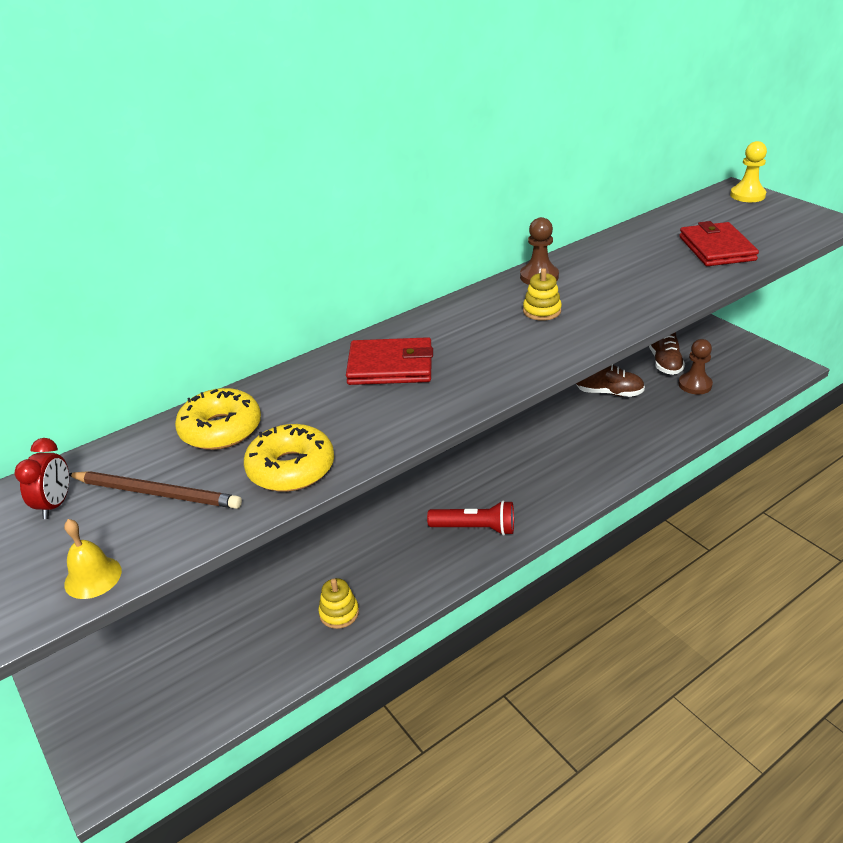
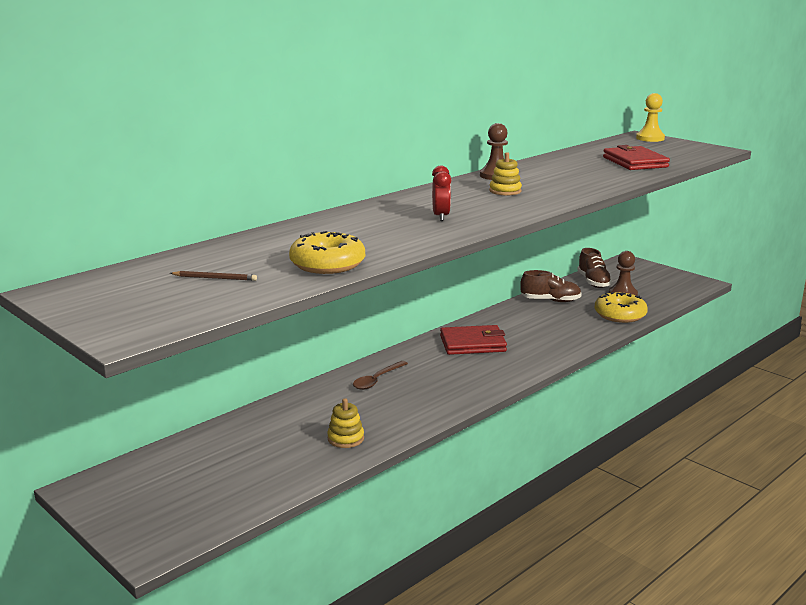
camera: 10 degrees left, 15 degrees down
(55, 504) = (126, 286): red clock -> red clock (441, 217)
(93, 577) = (180, 317): yellow bell -> none
(156, 493) = (215, 278): brown pencil -> brown pencil, size x0.53
(221, 429) = (256, 248): yellow donut -> yellow donut (620, 315)
(390, 366) = (389, 217): red wallet -> red wallet (472, 344)
(391, 518) = (377, 380): none -> brown spoon
(475, 528) = (455, 383): red flashlight -> none

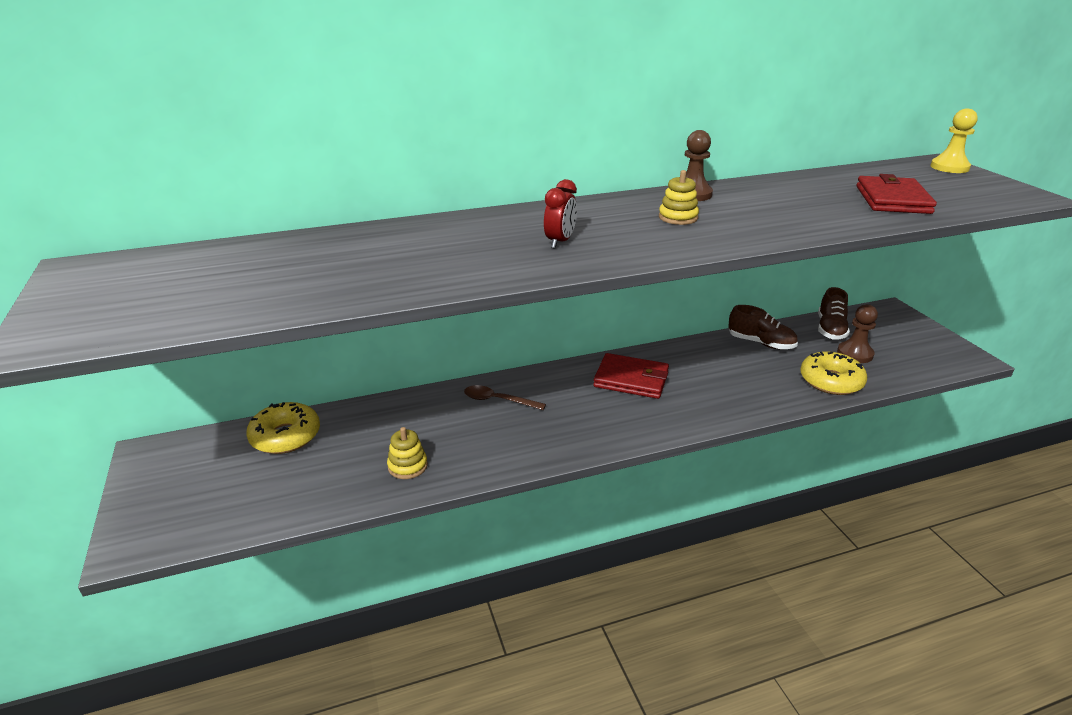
camera: 25 degrees right, 10 degrees up
(215, 278) = (228, 281): brown pencil -> none
(327, 264) = (355, 286): yellow donut -> yellow donut (285, 436)
(377, 380) = (498, 400): brown spoon -> brown spoon turned 45 degrees clockwise

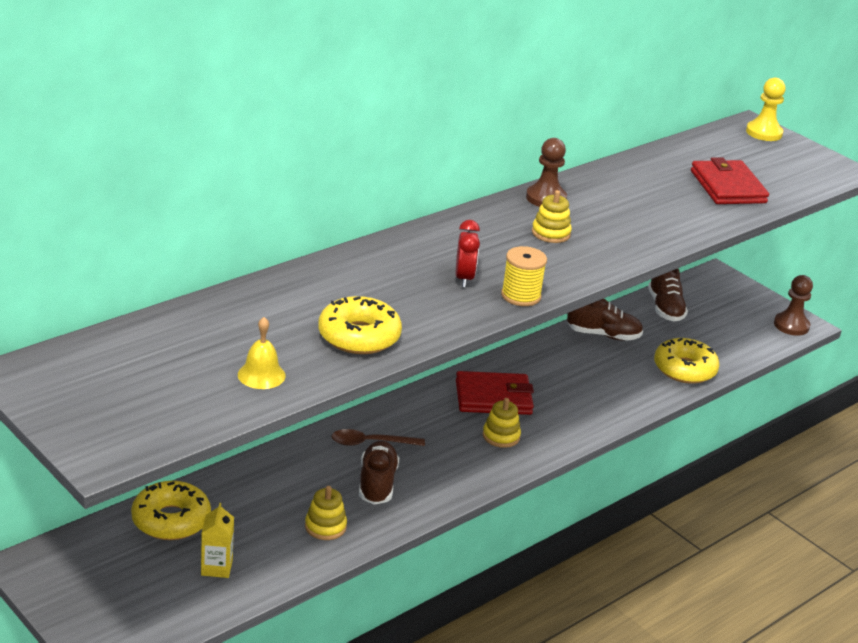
camera: 25 degrees left, 0 degrees up
(278, 294) = (261, 375): none -> yellow bell
(287, 485) = (216, 567): none -> yellow carton
(409, 275) = (359, 336): none -> yellow donut
(480, 436) = (377, 484): none -> brown shoe
(607, 260) = (521, 296): none -> yellow spool
(619, 413) = (501, 436): none -> yellow stacking toy
(855, 354) = (697, 334): brown pawn -> brown pawn (791, 325)

